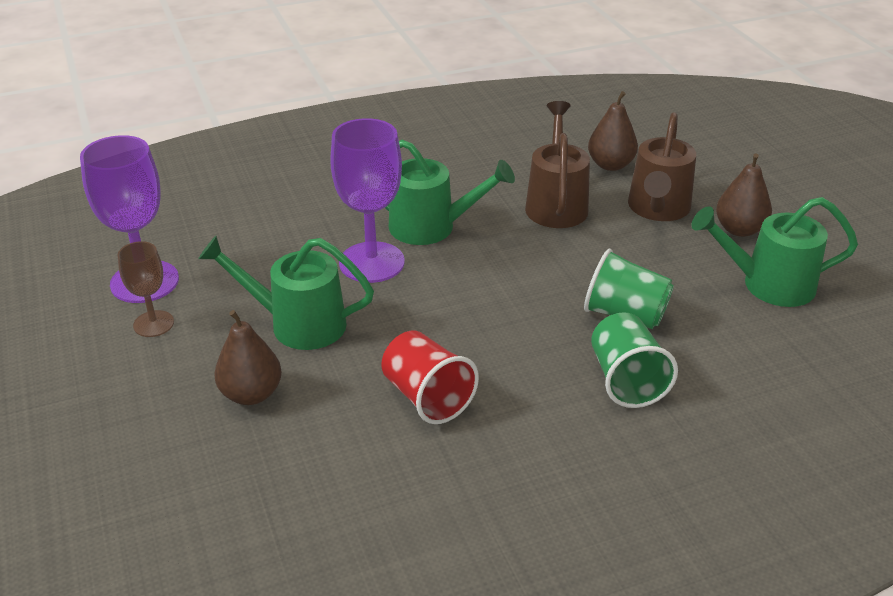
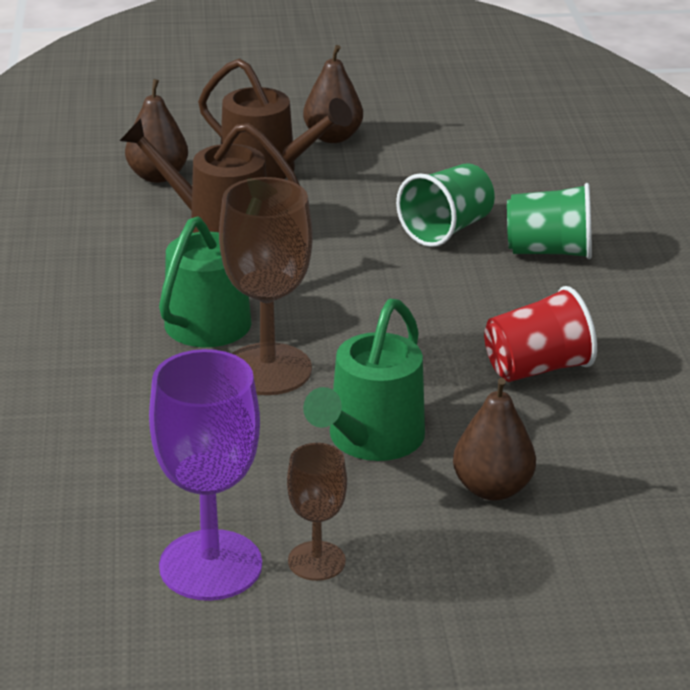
camera: 75 degrees left, 5 degrees down
(371, 262) = (268, 369): purple goblet -> brown goblet
(768, 285) = (432, 147): green watering can -> none

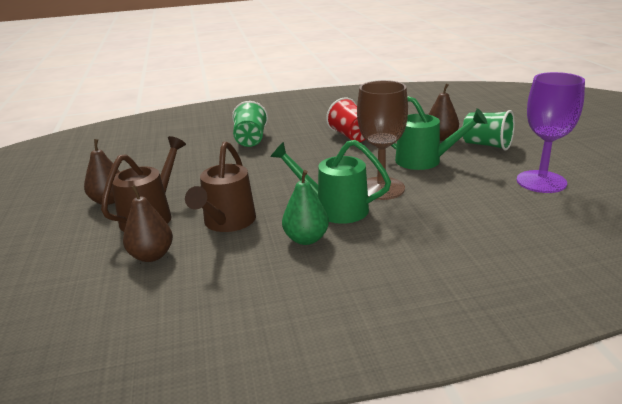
camera: 95 degrees left, 5 degrees down
(136, 284) = (306, 239): none -> green pear
(316, 561) = (516, 162): brown goblet -> none
(446, 229) = (230, 161): green cup -> green cup (486, 145)

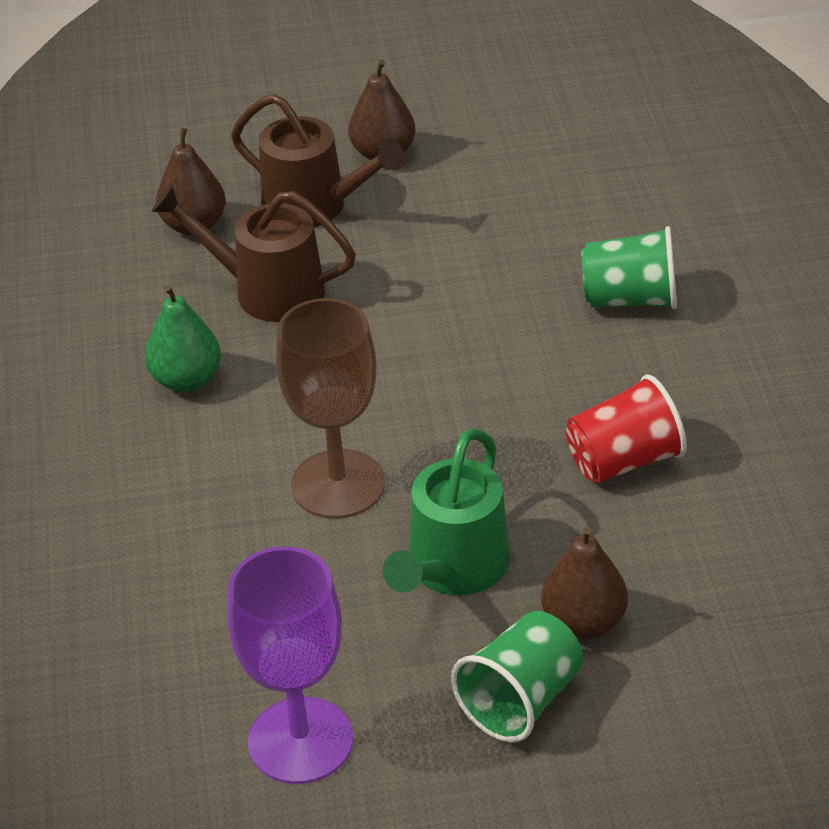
camera: 95 degrees right, 15 degrees up
(334, 209) = (276, 415): green watering can -> none

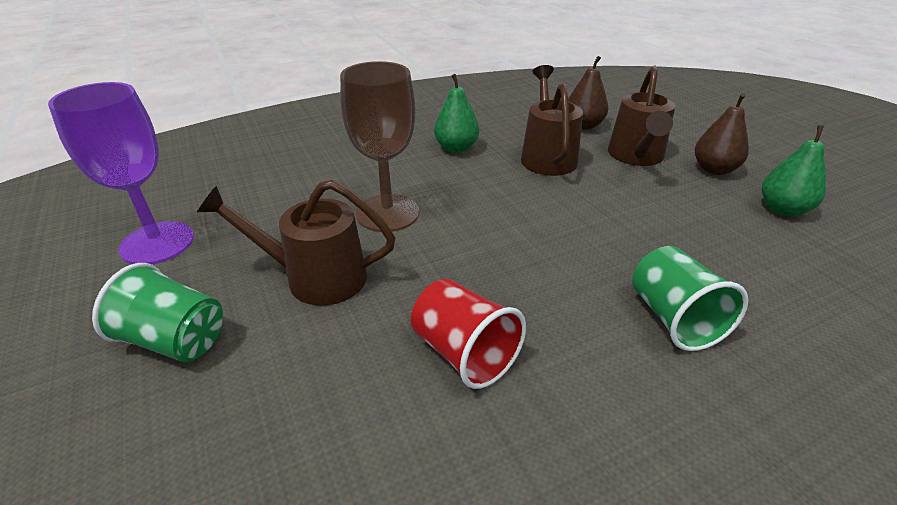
camera: 70 degrees right, 5 degrees down
(452, 570) = (315, 277): green watering can -> brown watering can
(492, 141) = (783, 209): none -> green pear
(583, 622) = (261, 363): brown pear -> none

